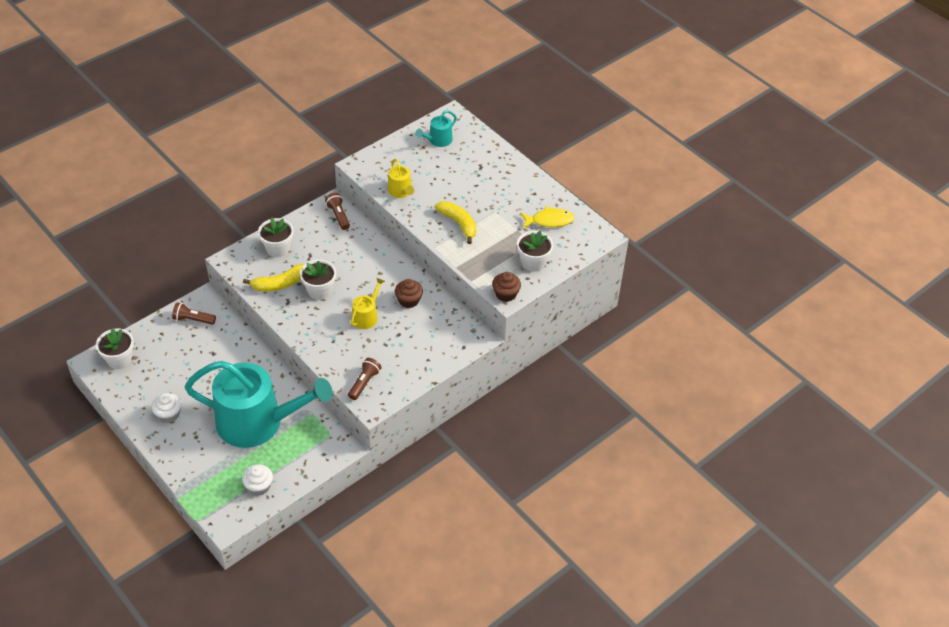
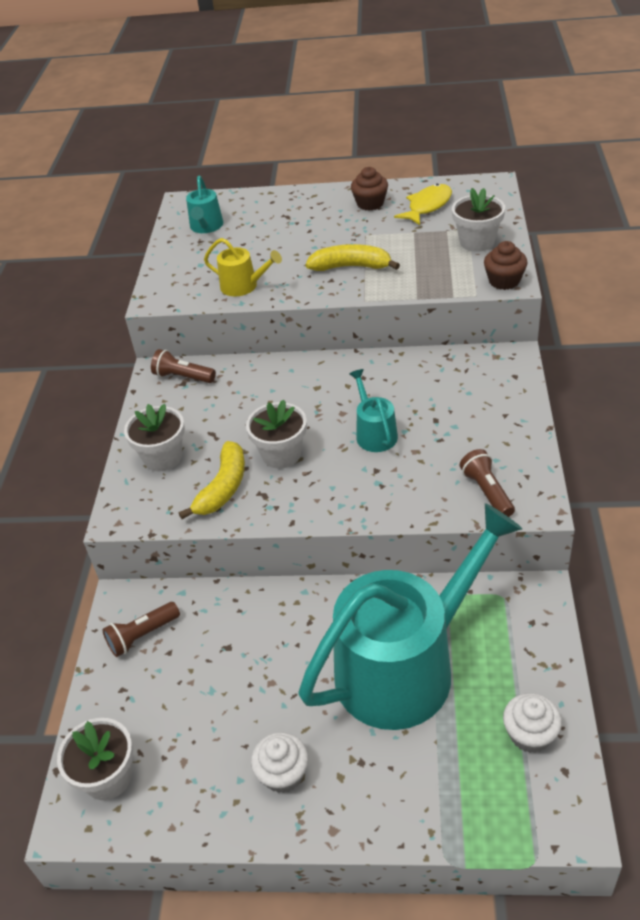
camera: 40 degrees left, 5 degrees down
(366, 316) = (374, 433): yellow watering can -> turquoise watering can
(409, 300) = (390, 384): brown cupcake -> brown cupcake (370, 203)

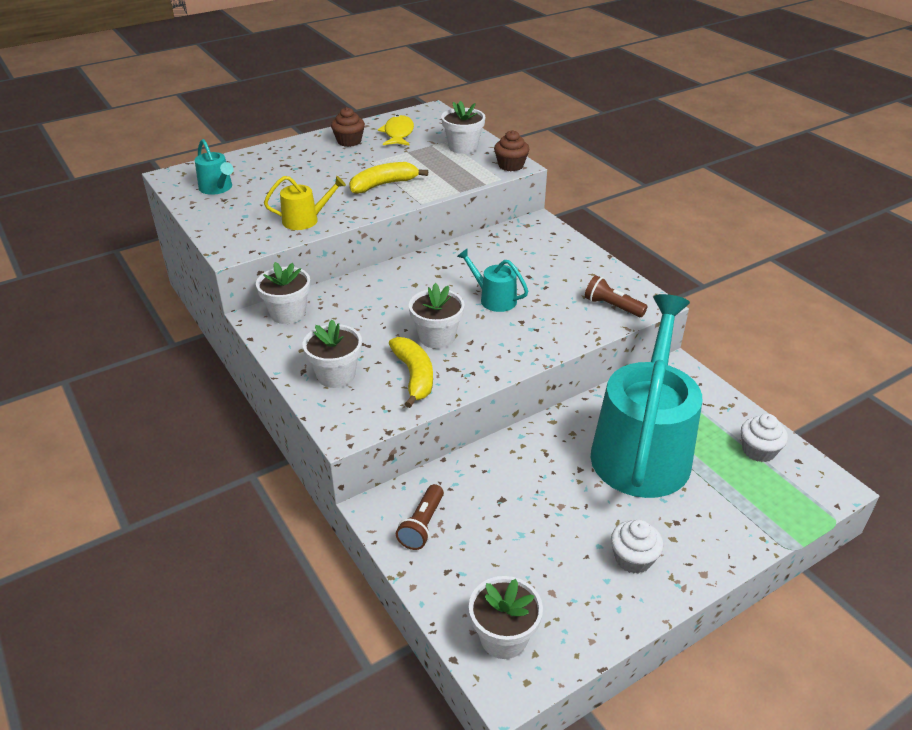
camera: 40 degrees left, 5 degrees down
(183, 377) = (288, 313): brown flashlight -> white flower pot

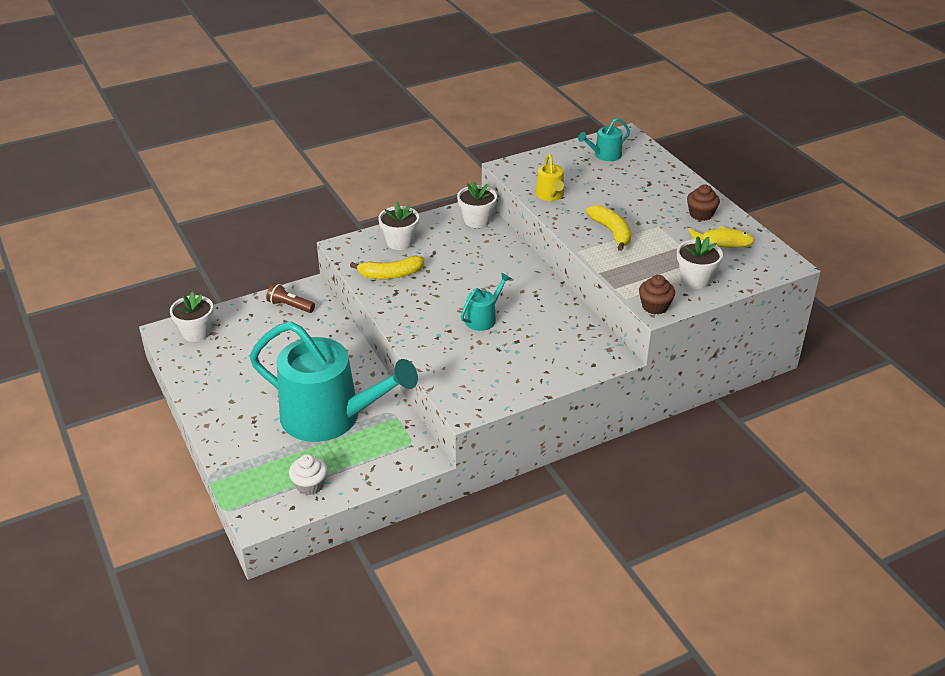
camera: 95 degrees right, 0 degrees up
(437, 337) = (435, 286): white flower pot -> none
(612, 306) = (462, 384): brown flashlight -> none
(633, 558) = (230, 394): white cupcake -> none

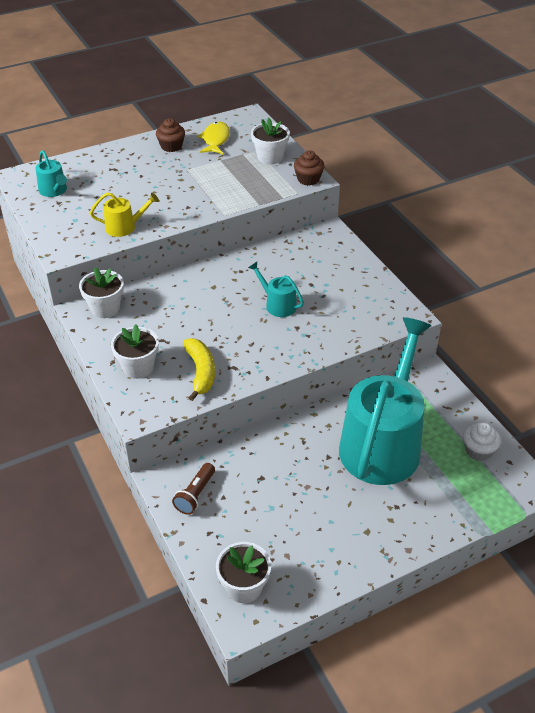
camera: 90 degrees left, 5 degrees up
(611, 232) = (195, 194): yellow banana -> none

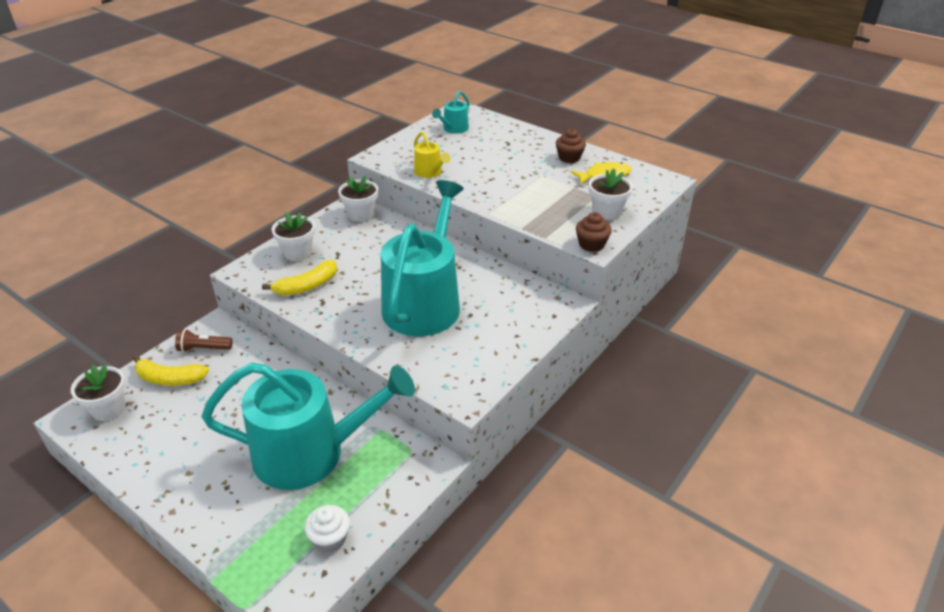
camera: 65 degrees right, 5 degrees down
(226, 529) = (169, 378): none -> yellow banana
(277, 304) = (424, 302): turquoise watering can -> turquoise watering can, size x2.42

